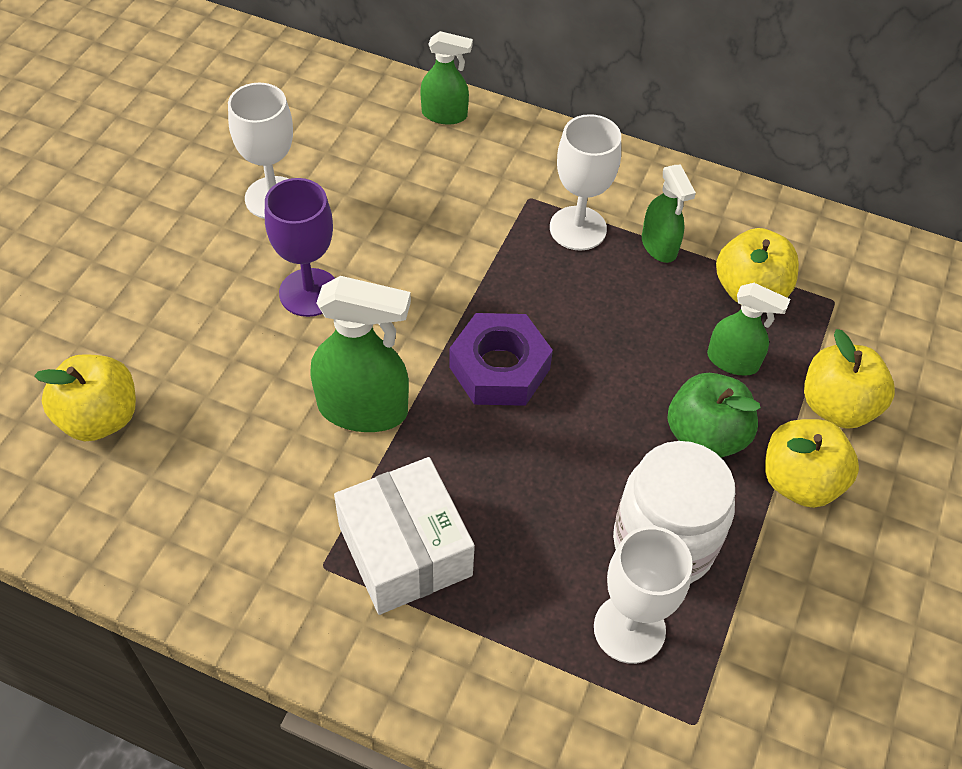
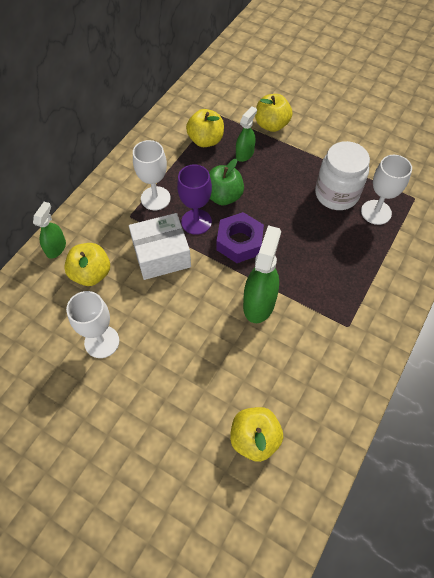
camera: 80 degrees left, 5 degrees up
(309, 292) = (178, 325): purple goblet -> purple goblet (196, 222)
(405, 550) = (340, 291): white box -> white box (161, 255)
(659, 246) = (173, 168): green spray bottle -> none
(705, 436) = (283, 171): green apple -> green apple (223, 196)
(799, 481) = (307, 144): yellow apple -> yellow apple (91, 274)

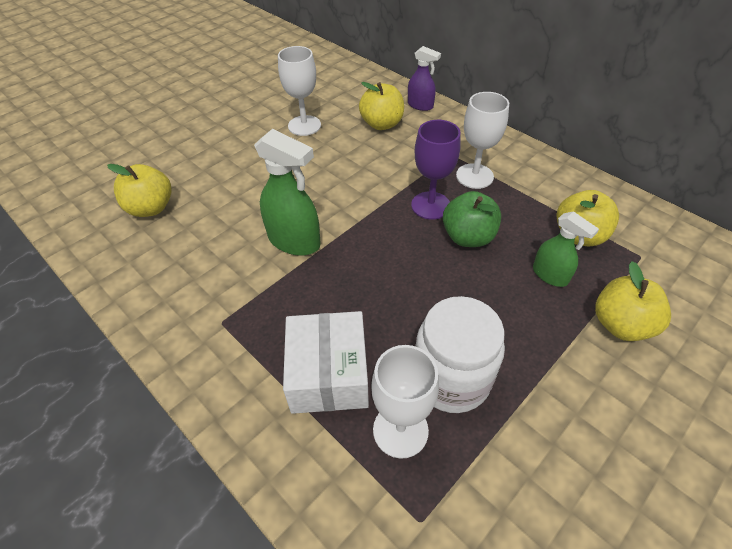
camera: 105 degrees right, 10 degrees down
(56, 248) = (420, 105): green spray bottle -> purple spray bottle
(161, 255) = (390, 172): white box -> white box (328, 374)
(239, 242) = (388, 240): purple nut -> none

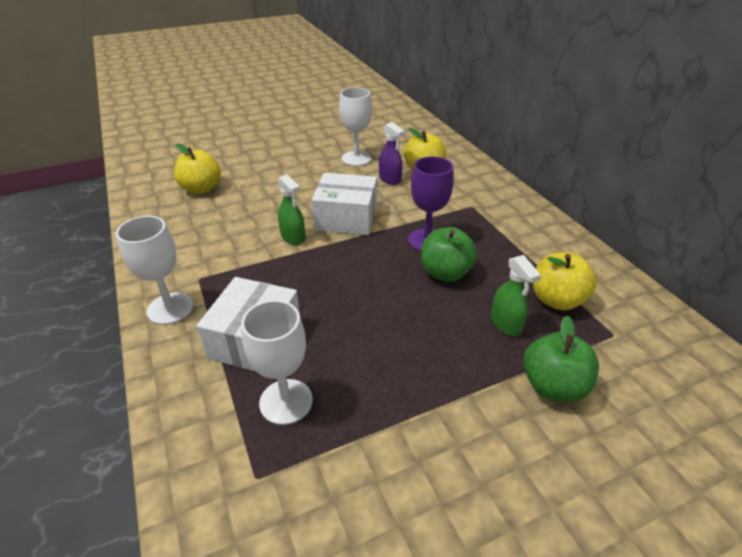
camera: 20 degrees right, 10 degrees down
(294, 241) = (293, 237): green spray bottle -> green spray bottle, size x0.61
(336, 201) = (346, 218): none -> white box
(420, 105) = (467, 164): purple spray bottle -> purple spray bottle (390, 179)
(451, 379) = (356, 377): white jar -> none
(474, 176) = (483, 227): white goblet -> white goblet (170, 308)
(621, 324) = (553, 386): yellow apple -> green apple

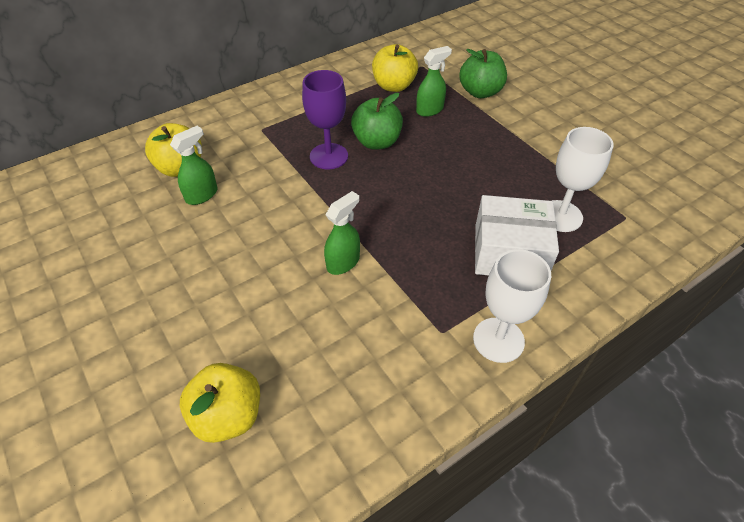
camera: 100 degrees left, 10 degrees up
(346, 218) = (295, 222): white box -> none
(356, 158) = (139, 235): white goblet -> none
(390, 179) = (202, 195): purple spray bottle -> green spray bottle

